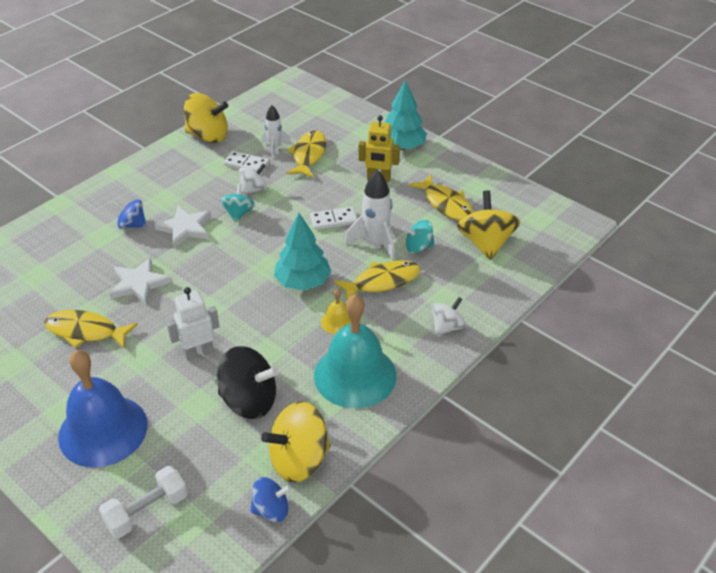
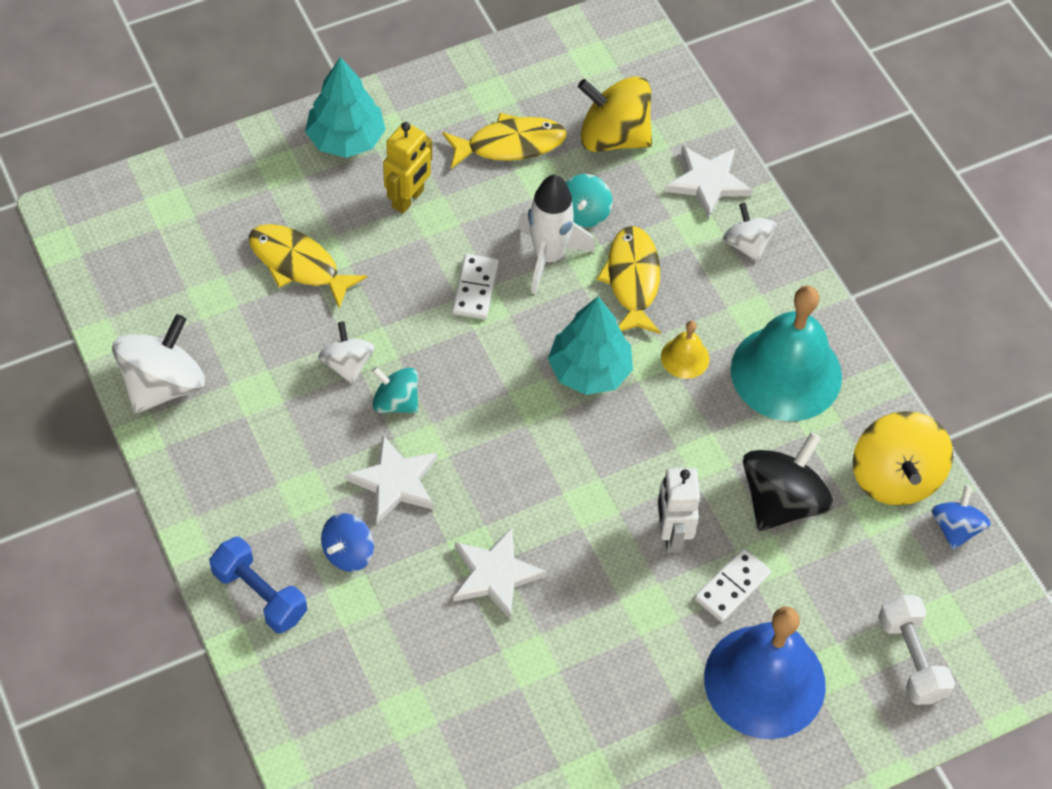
camera: 70 degrees left, 15 degrees up
(86, 331) = (567, 666): yellow fish -> none
(94, 202) = (260, 594): none -> blue dumbbell
(208, 136) = (163, 384): yellow spinning top -> white spinning top
(246, 164) = (275, 354): white domino -> white domino (732, 586)
(275, 148) = (252, 302): white rocket -> none
(483, 294) = (707, 182): none -> white star

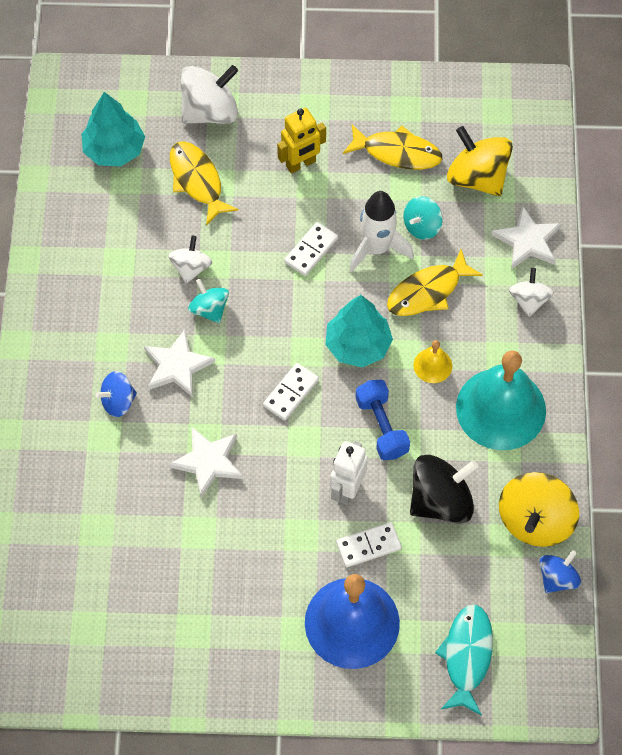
camera: 30 degrees right, 5 degrees up
(163, 384) = (59, 229): white spinning top -> white spinning top (210, 111)
(260, 594) = (44, 404): blue dumbbell -> blue dumbbell (381, 427)
(346, 139) = (281, 101): turquoise tree -> turquoise tree (114, 150)
(544, 455) = (290, 393): none -> white domino
(632, 280) = (428, 291): yellow fish -> yellow fish turned 150 degrees counterclockwise
(911, 659) = (467, 656): white dumbbell -> turquoise fish

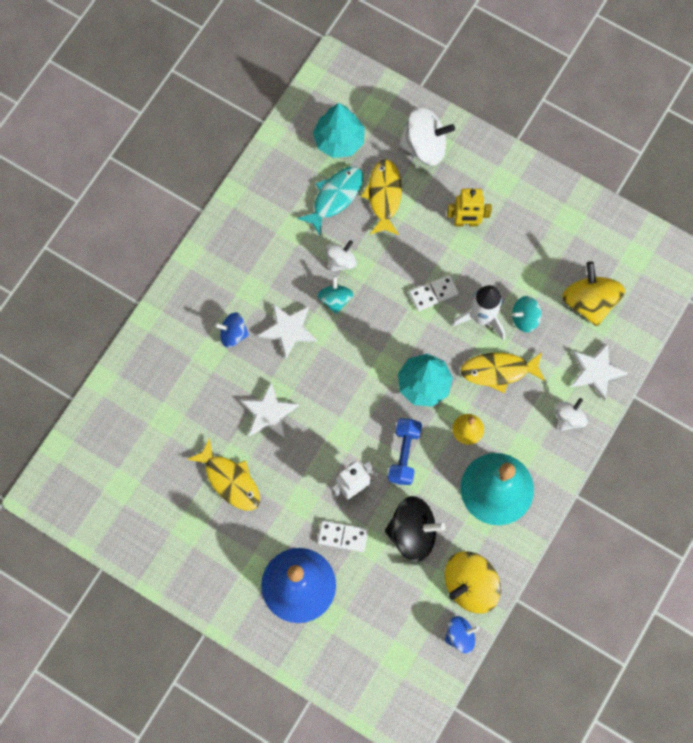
camera: 30 degrees right, 10 degrees up
(290, 393) = (355, 394): white domino -> none
(397, 152) = (542, 251): yellow fish -> yellow fish (230, 480)
(467, 656) = (362, 654): turquoise fish -> turquoise fish (335, 197)

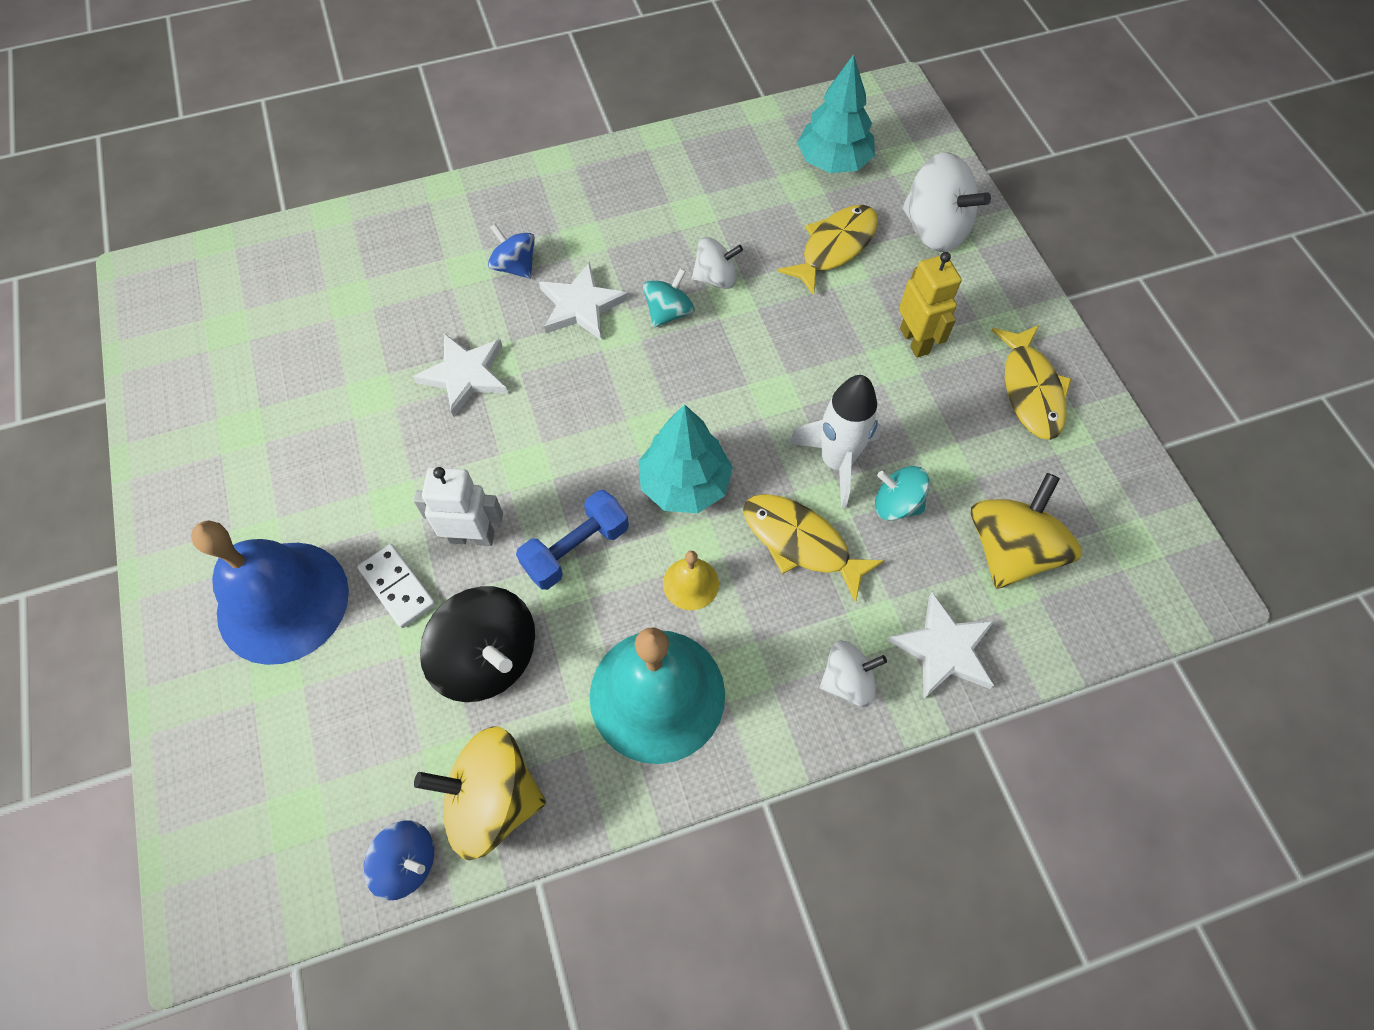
camera: 40 degrees right, 10 degrees down
(230, 480) = (343, 414): yellow fish -> yellow fish (1030, 390)
(335, 197) = (773, 212): turquoise fish -> none
(433, 293) = (798, 389): white domino -> none
(466, 222) = (915, 341): yellow robot -> yellow robot turned 150 degrees counterclockwise

